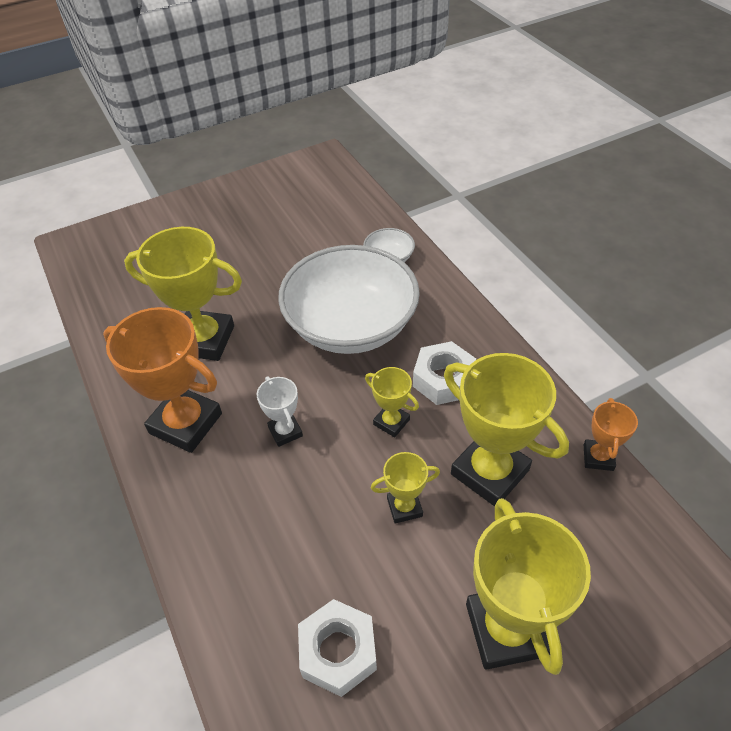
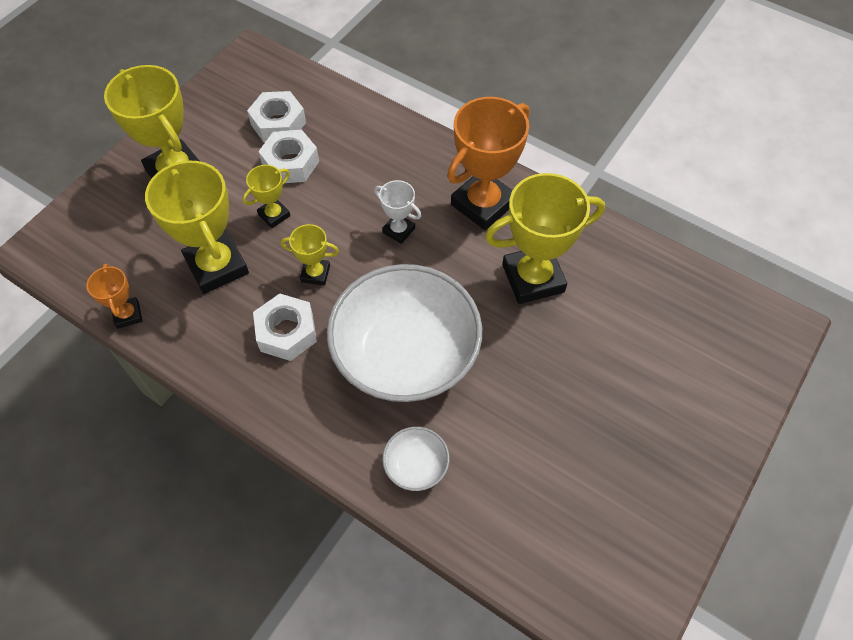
camera: 150 degrees right, 10 degrees up
(186, 423) = (483, 204): orange trophy -> orange trophy turned 45 degrees counterclockwise
(353, 573) = (290, 163): none -> white nut
(489, 472) = (217, 266): yellow trophy -> yellow trophy turned 45 degrees clockwise

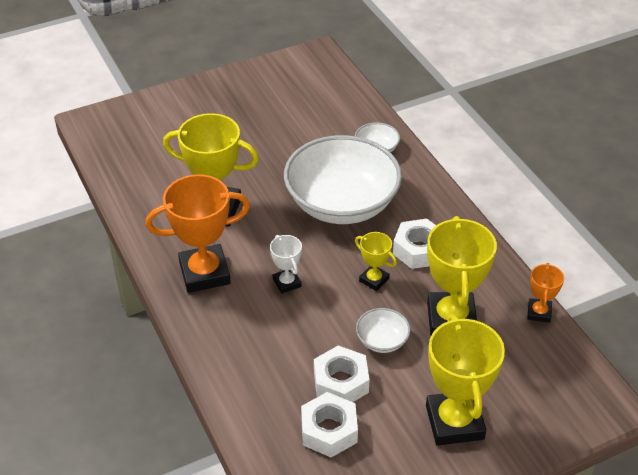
camera: 150 degrees left, 15 degrees down
(274, 215) = (382, 340): yellow trophy -> white bowl

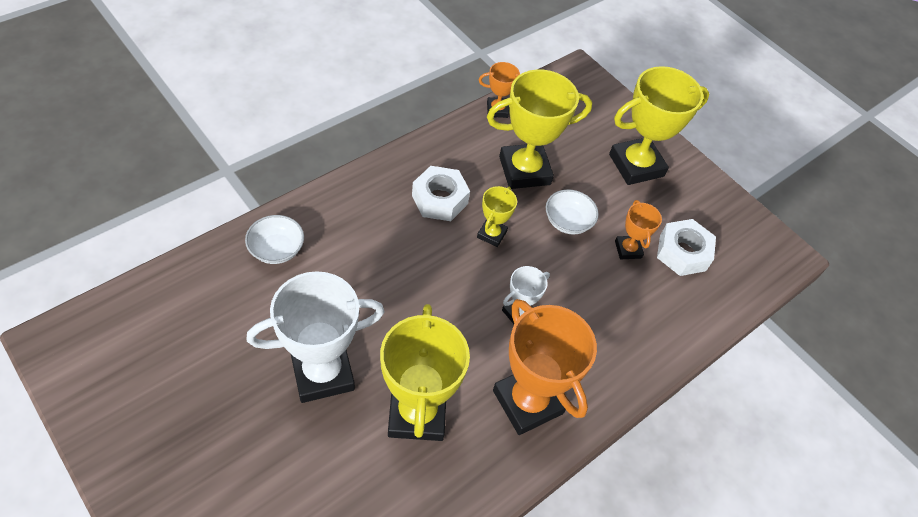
camera: 110 degrees left, 10 degrees up
(262, 165) = (322, 373): none -> white trophy
(341, 382) = (628, 249): white nut -> orange trophy
(342, 203) = (381, 275): white bowl -> none

